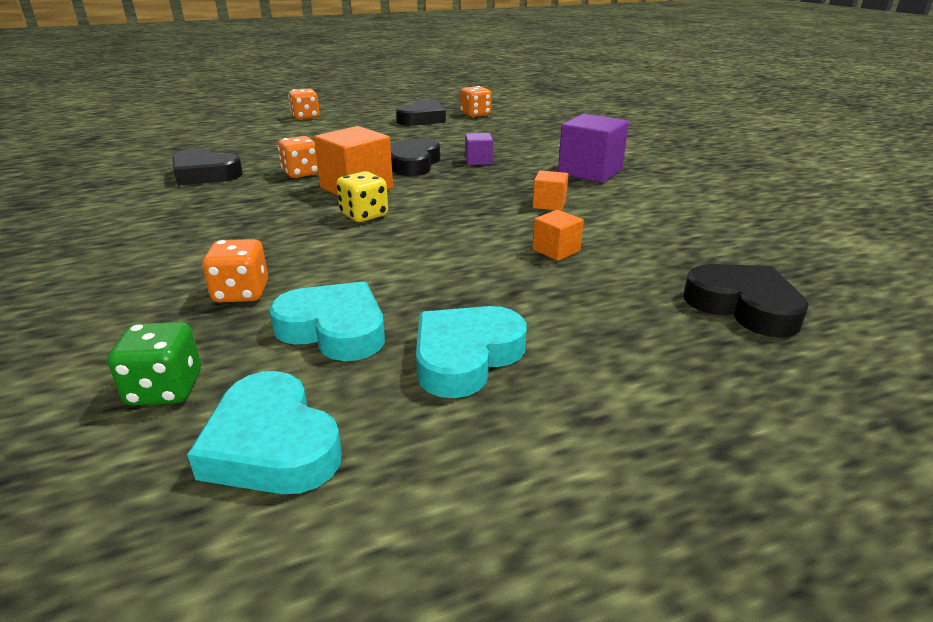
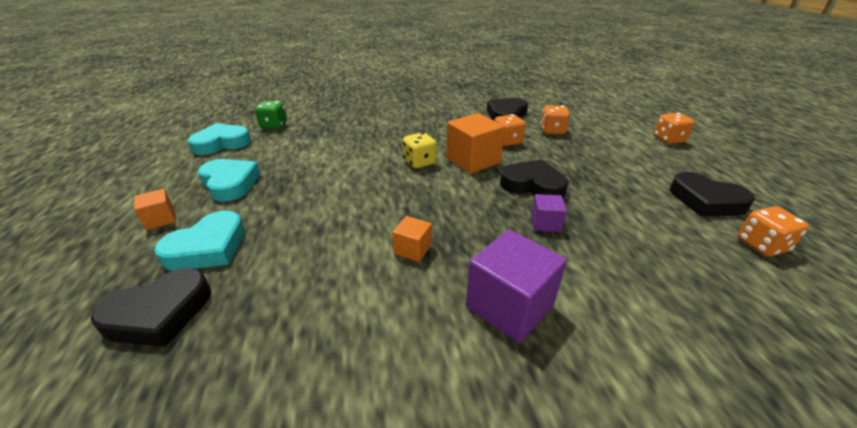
camera: 100 degrees right, 5 degrees up
(241, 293) = (337, 133): orange dice -> orange dice (552, 130)
(334, 329) = (285, 153): turquoise heart -> turquoise heart (208, 247)
(556, 250) = (319, 234): orange cube -> orange cube (160, 219)

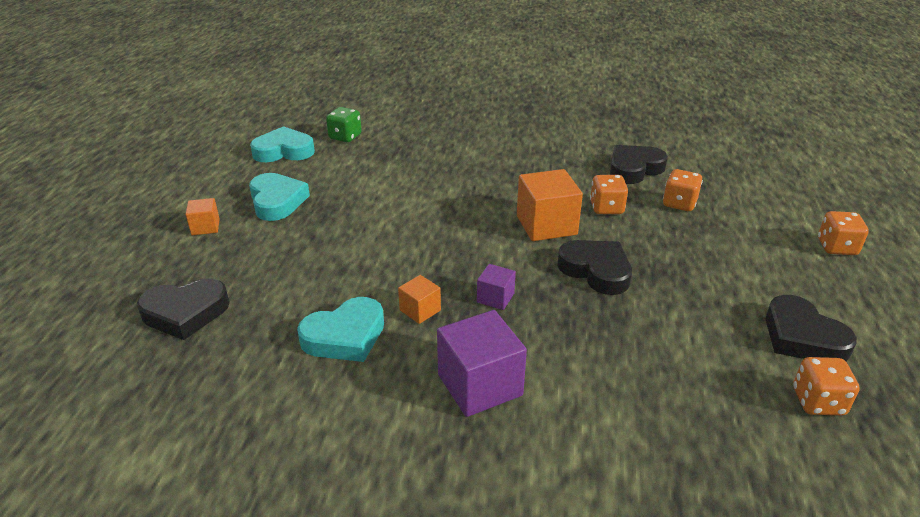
camera: 20 degrees right, 0 degrees up
(208, 247) = (238, 264): turquoise heart -> turquoise heart (345, 336)
(419, 162) = (482, 215): yellow dice -> none
(545, 223) = (577, 317): purple cube -> purple cube (495, 298)

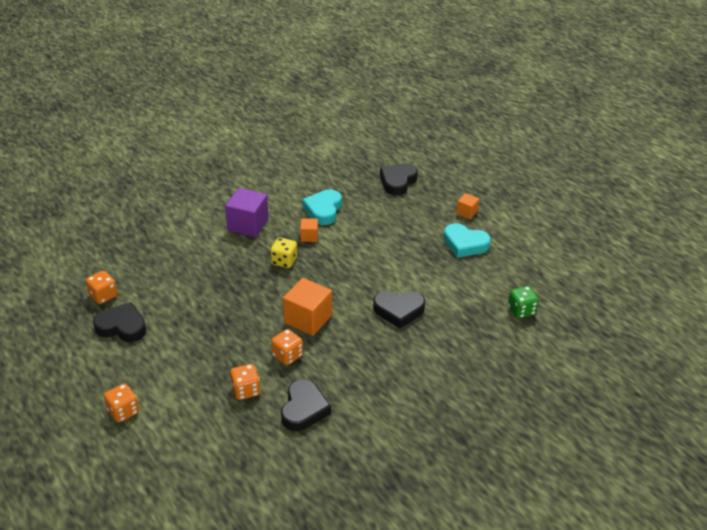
camera: 135 degrees right, 5 degrees up
(284, 151) = (530, 275): turquoise heart -> none
(495, 298) = (284, 261): purple cube -> yellow dice
(596, 271) = (251, 305): black heart -> black heart (399, 310)

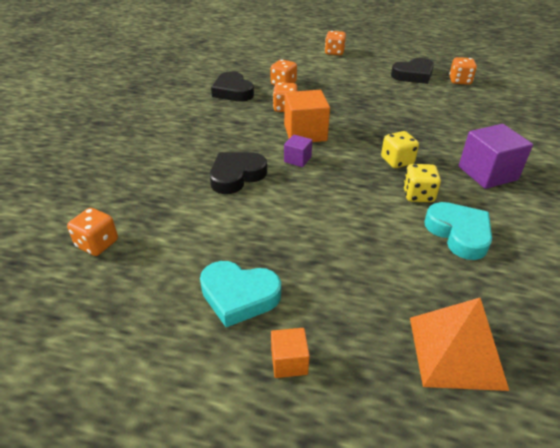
camera: 140 degrees right, 0 degrees up
(309, 236) = (418, 195): orange cube -> yellow dice
(344, 300) = (297, 159): none -> purple cube
(398, 182) = (456, 351): black heart -> orange pyramid
(465, 244) = (239, 296): turquoise heart -> turquoise heart turned 150 degrees counterclockwise
(521, 310) = (97, 244): green dice -> orange dice

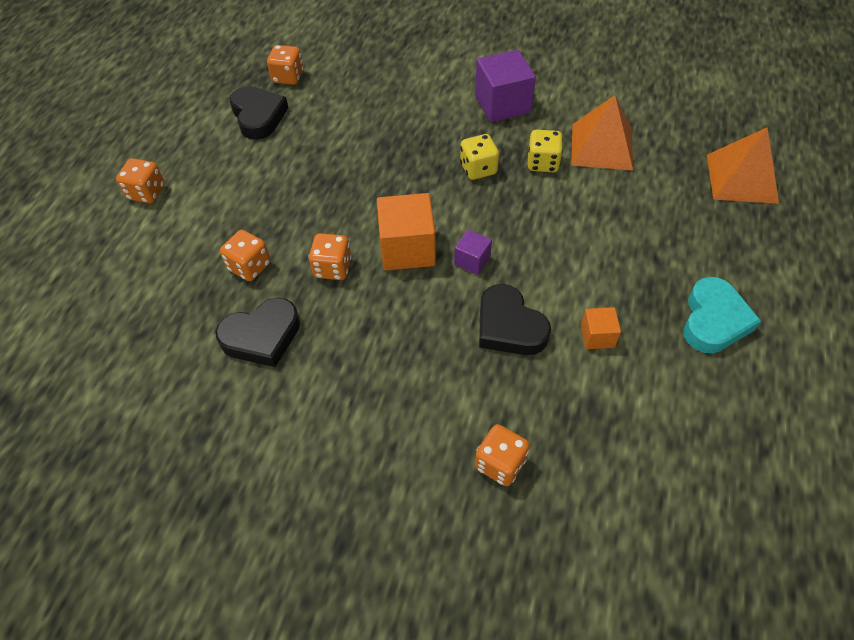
camera: 85 degrees left, 15 degrees up
(97, 244) = (658, 472): orange dice -> orange dice (500, 463)
(289, 362) = (779, 283): orange cube -> orange cube (597, 336)
(459, 233) = (601, 146): turquoise heart -> orange pyramid

